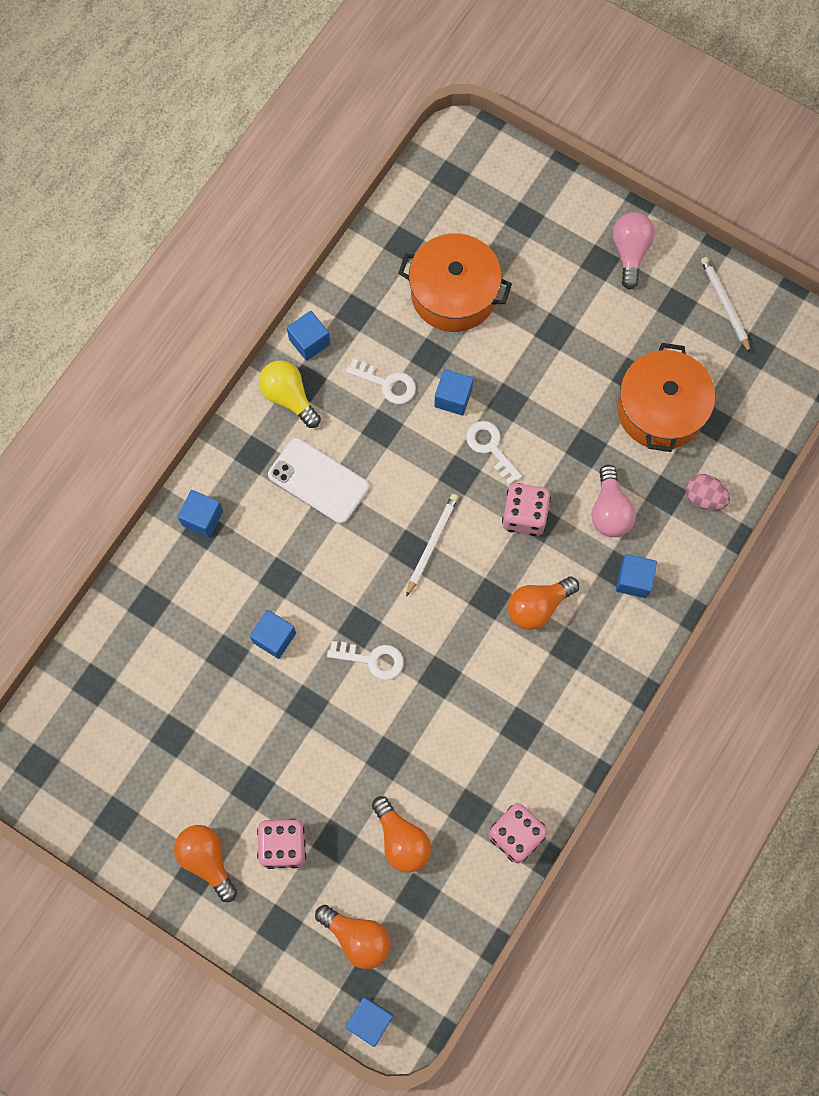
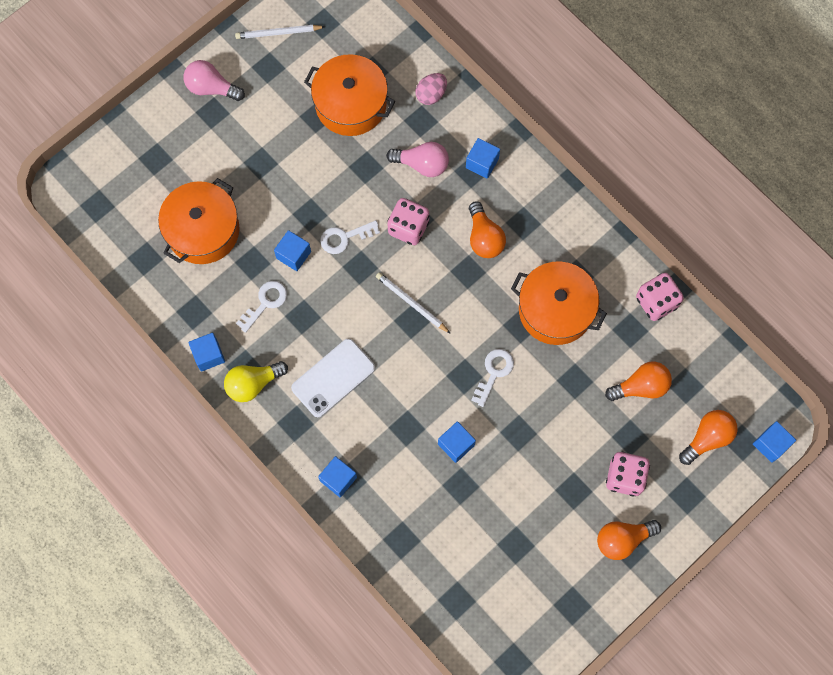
camera: 75 degrees left, 0 degrees up
(471, 713) = (555, 310): none -> orange pot

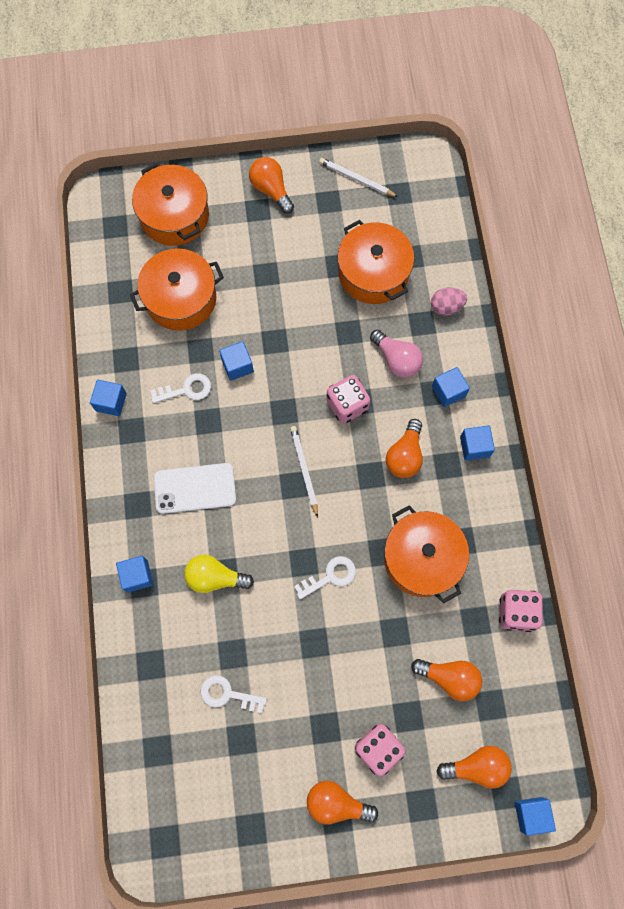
camera: 35 degrees right, 0 degrees up
(143, 163) = (174, 216): none -> orange pot
(211, 88) = (271, 190): pink light bulb -> orange light bulb
(253, 384) = (128, 449): yellow light bulb -> yellow light bulb (215, 577)
(345, 237) = (289, 379): white key -> white key (227, 694)
(456, 444) = (254, 615): blue cube -> blue cube (474, 446)

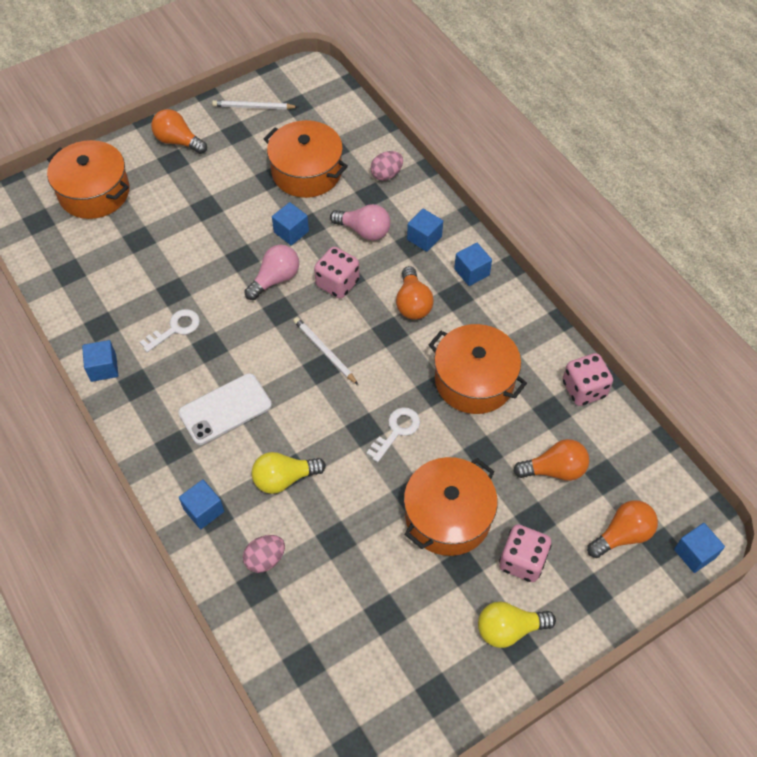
camera: 25 degrees left, 15 degrees down
(167, 644) = (265, 559): none -> pink egg
(181, 298) = (133, 256): orange pot -> orange pot (448, 516)
(227, 694) = (349, 578): white key -> none
(237, 365) = (216, 290): blue cube -> blue cube (291, 232)
(294, 376) = (275, 279): none -> pink light bulb
(336, 803) = (509, 629): orange light bulb -> yellow light bulb

